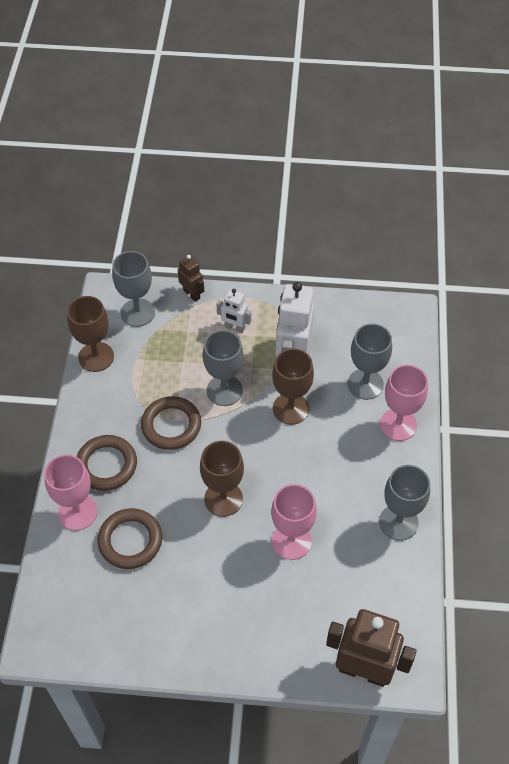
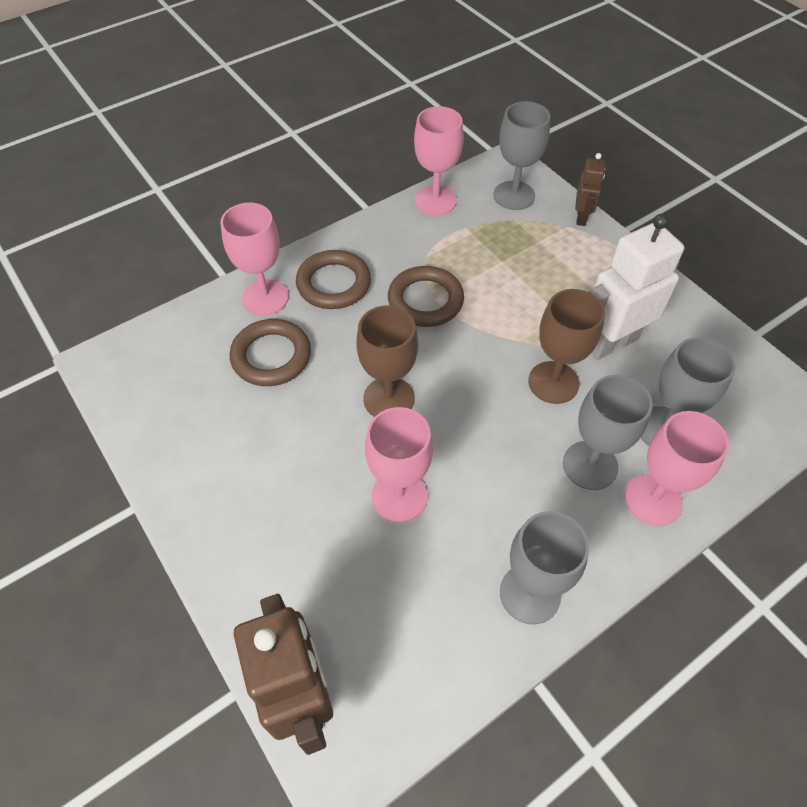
camera: 50 degrees right, 0 degrees up
(96, 357) = (435, 201): brown goblet -> pink goblet
(224, 390) = (509, 313): grey goblet -> grey goblet (590, 465)
(234, 328) = (587, 272): white robot -> none

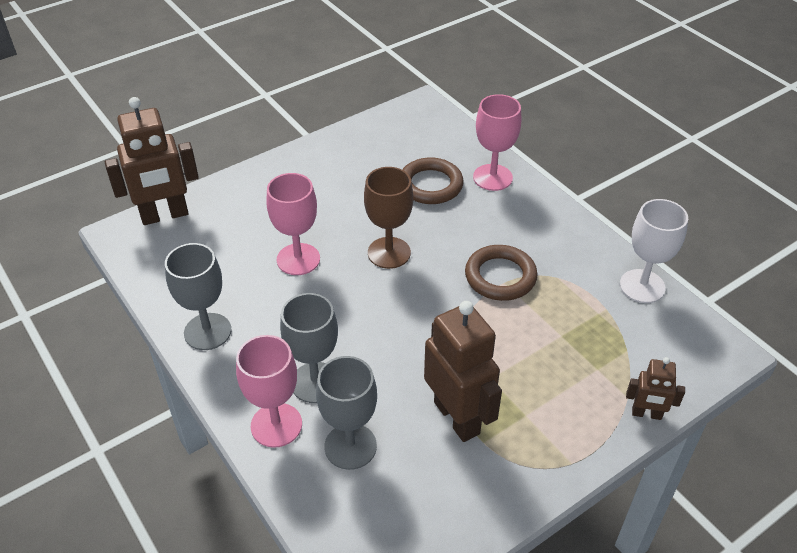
camera: 90 degrees right, 10 degrees down
(334, 284) = (513, 216): brown ring -> none
(435, 201) = (642, 286): pink goblet -> white goblet
(514, 195) = (668, 353): grey goblet -> none
(553, 382) = (406, 364): brown goblet -> none
(611, 343) = (457, 417): white robot -> brown robot

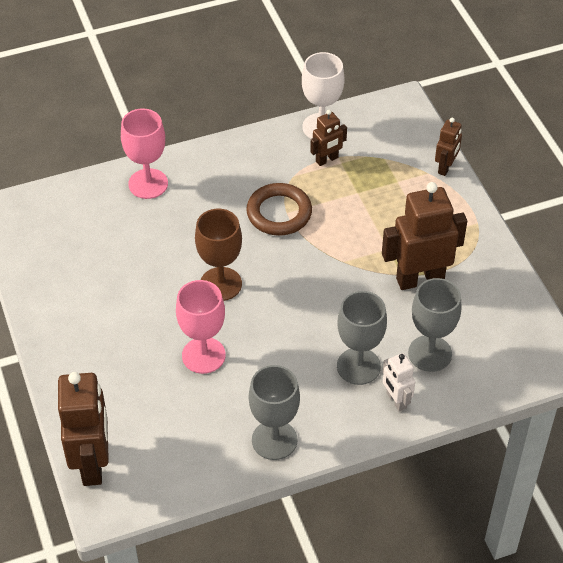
camera: 75 degrees left, 5 degrees up
(276, 425) = (396, 400): pink goblet -> white robot
(430, 185) = (139, 232): brown ring -> none
(596, 300) = (327, 160): none -> brown robot

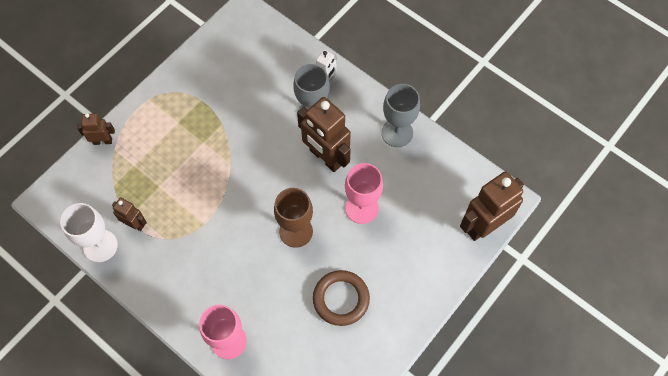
camera: 120 degrees left, 15 degrees up
(279, 213) = (207, 229): brown ring -> brown ring (341, 299)
(420, 279) = (219, 111): brown robot -> brown robot (325, 157)
(430, 353) = (278, 80): grey goblet -> none

